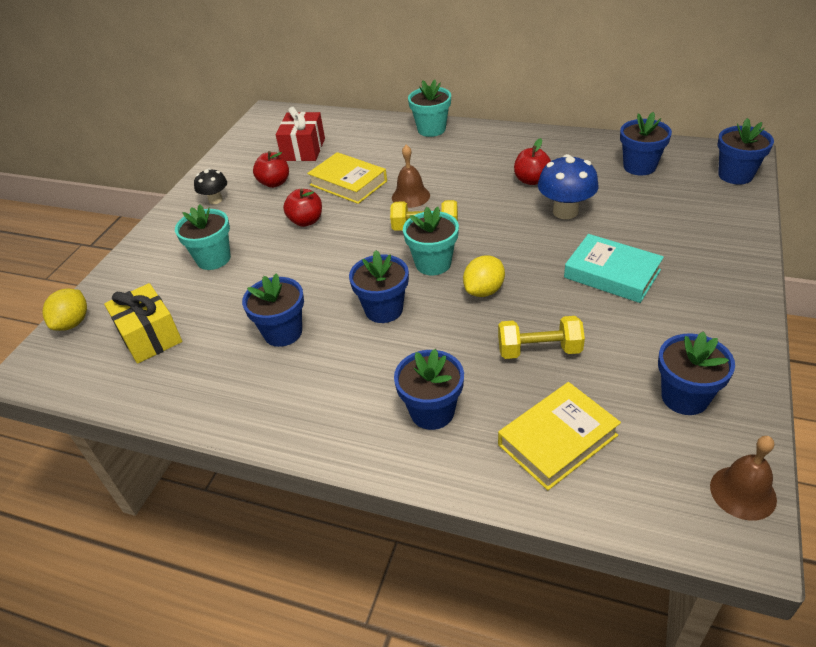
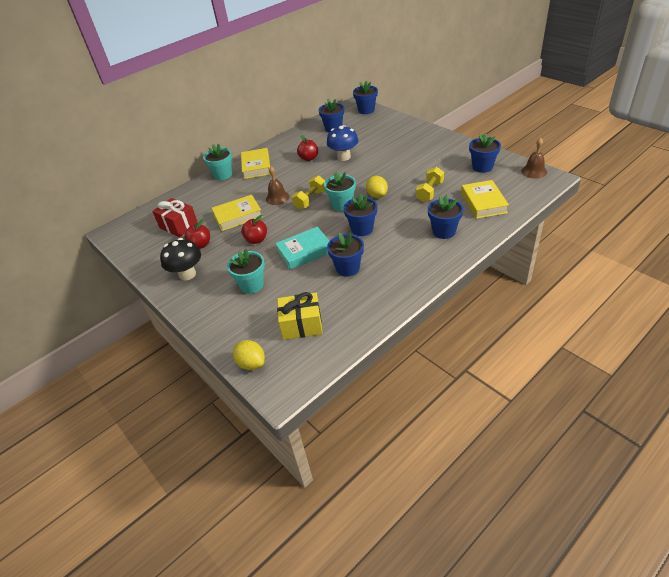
camera: 60 degrees left, 0 degrees up
(215, 200) = (187, 274): black mushroom -> black mushroom, size x1.62
(471, 146) = (256, 167): none -> yellow book
(612, 274) = (399, 159): turquoise book -> turquoise book (304, 251)

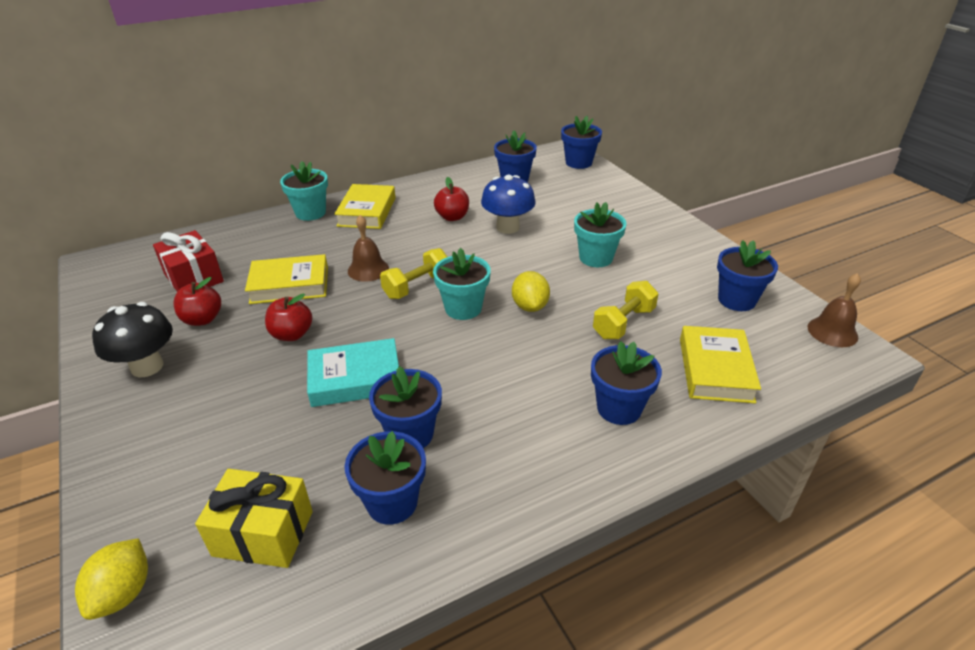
camera: 10 degrees right, 5 degrees down
(251, 363) = (123, 593): yellow lemon -> yellow lemon turned 45 degrees clockwise
(252, 285) = (231, 419): turquoise flower pot -> turquoise flower pot (596, 258)
(362, 229) = (474, 362): blue flower pot -> blue flower pot (392, 502)

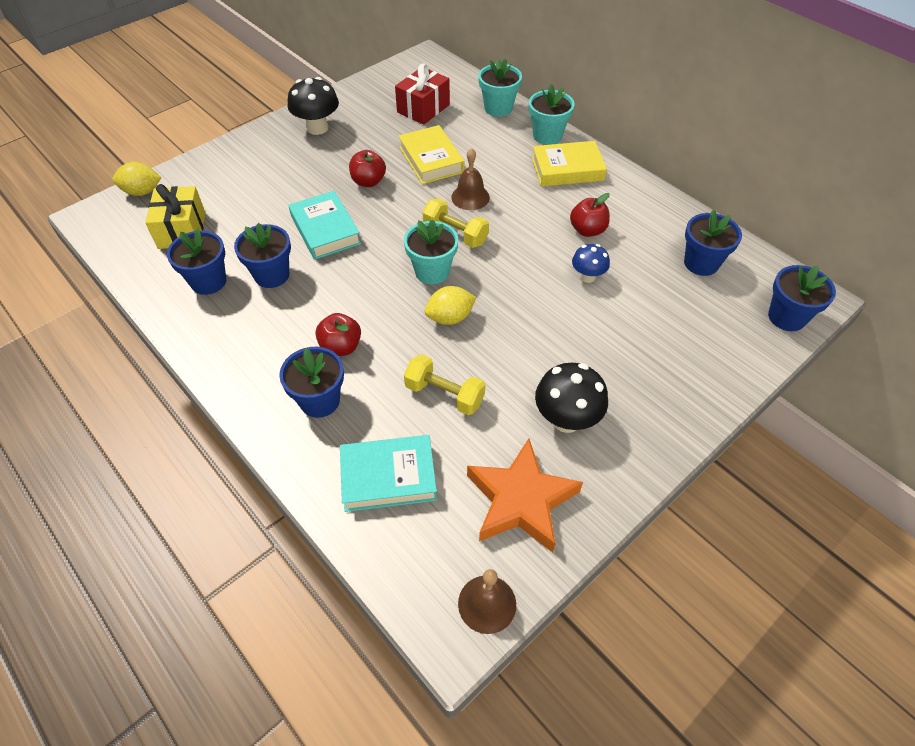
camera: 75 degrees right, 15 degrees up
(202, 319) = (374, 132): red apple -> red apple (341, 347)
(507, 227) = (587, 276): blue mushroom -> blue mushroom, size x0.62
(596, 258) = (557, 359): turquoise flower pot -> turquoise flower pot (498, 108)
(658, 265) = (566, 419): none -> black mushroom
(715, 370) = (388, 477): yellow book -> turquoise book
(736, 300) = (520, 500): blue flower pot -> orange star

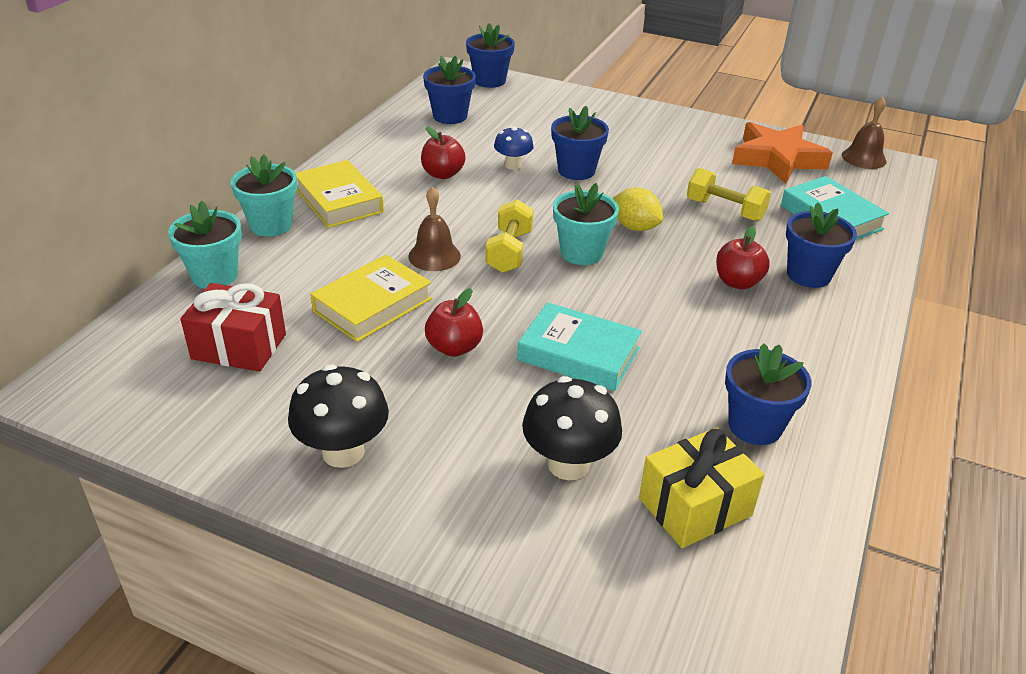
camera: 115 degrees left, 15 degrees down
(142, 192) = (655, 621): yellow lemon -> none
(272, 275) = (692, 371): blue flower pot -> blue flower pot (576, 170)
(325, 230) = (578, 354): turquoise book -> turquoise book turned 75 degrees clockwise
(444, 394) = (725, 210): yellow dumbbell -> yellow dumbbell turned 60 degrees counterclockwise
(566, 419) = (686, 152): black mushroom -> black mushroom (568, 464)

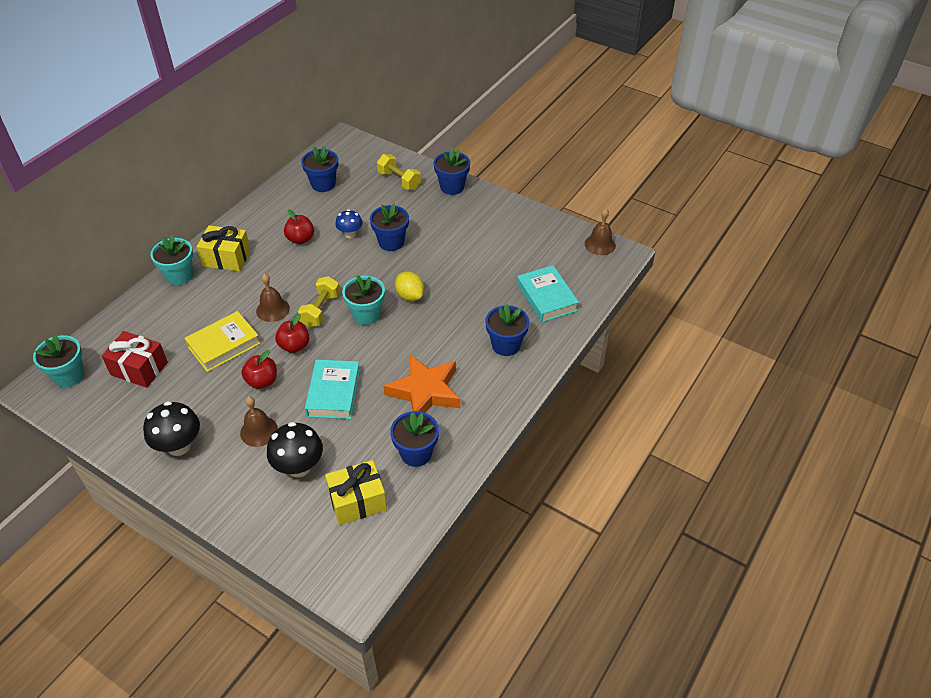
camera: 10 degrees right, 10 degrees up
(215, 275) = (136, 314): turquoise flower pot -> turquoise flower pot (69, 376)
(339, 201) = (226, 258): yellow book -> yellow gift
(476, 417) = (259, 431): none -> brown bell
(489, 81) = (363, 149): blue flower pot -> blue flower pot (452, 187)
(578, 354) = (334, 393): turquoise book -> turquoise book turned 60 degrees clockwise
(725, 210) = (477, 285): yellow dumbbell -> yellow dumbbell (399, 180)
(737, 282) = (456, 347): red apple -> red apple (294, 346)
(777, 159) = (536, 241): orange star -> orange star (425, 392)

